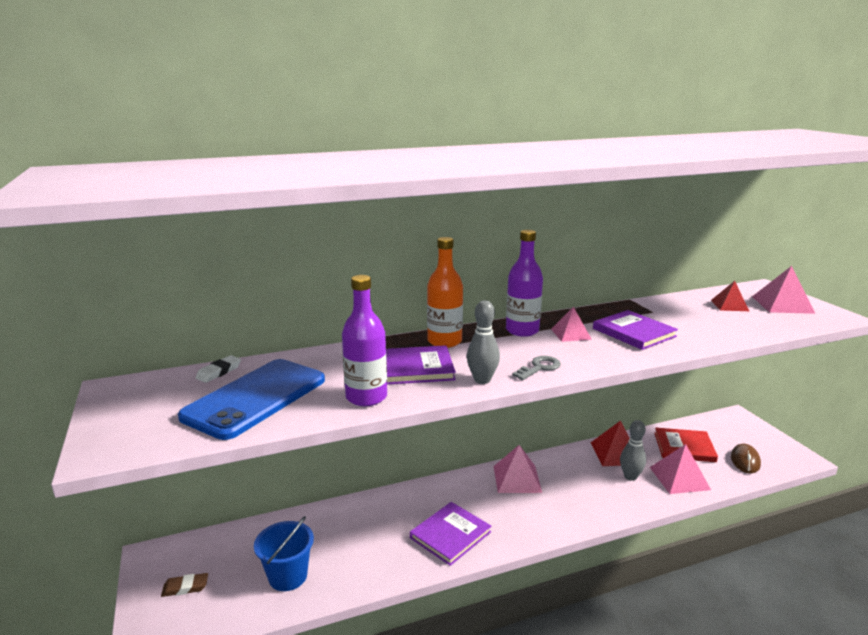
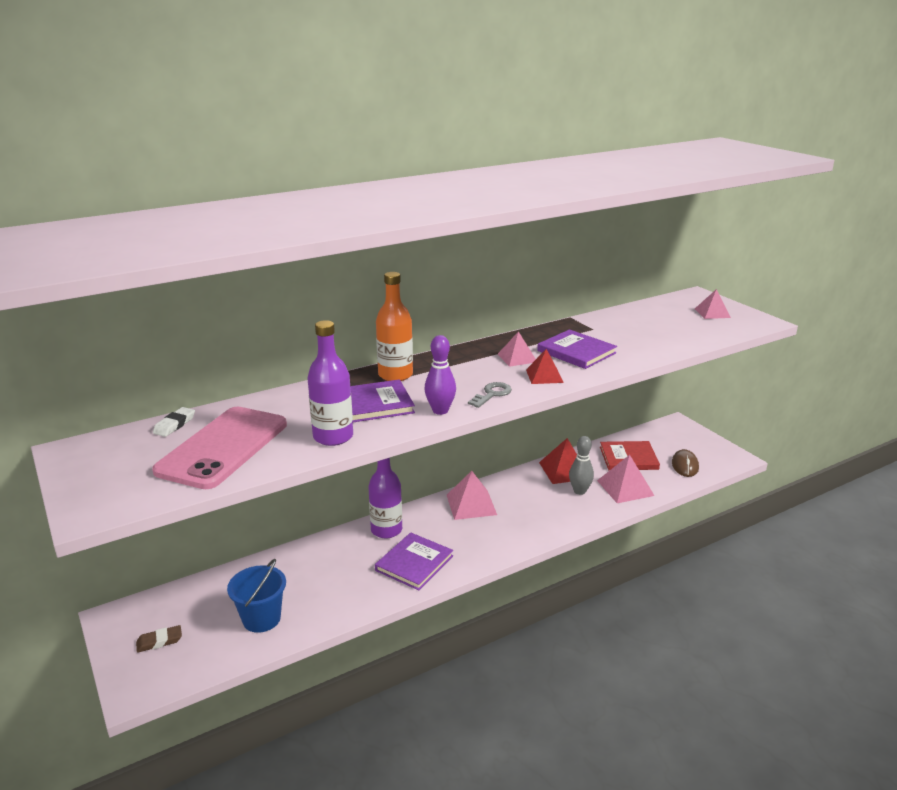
camera: 10 degrees left, 5 degrees up
(255, 398) = (223, 447): blue phone -> pink phone
(482, 380) = (440, 410): grey bowling pin -> purple bowling pin
(522, 330) = (469, 358): purple bottle -> purple bottle (386, 530)
(729, 305) = (664, 317): red pyramid -> red pyramid (544, 376)
(782, 304) = (712, 313): pink pyramid -> pink pyramid, size x0.65

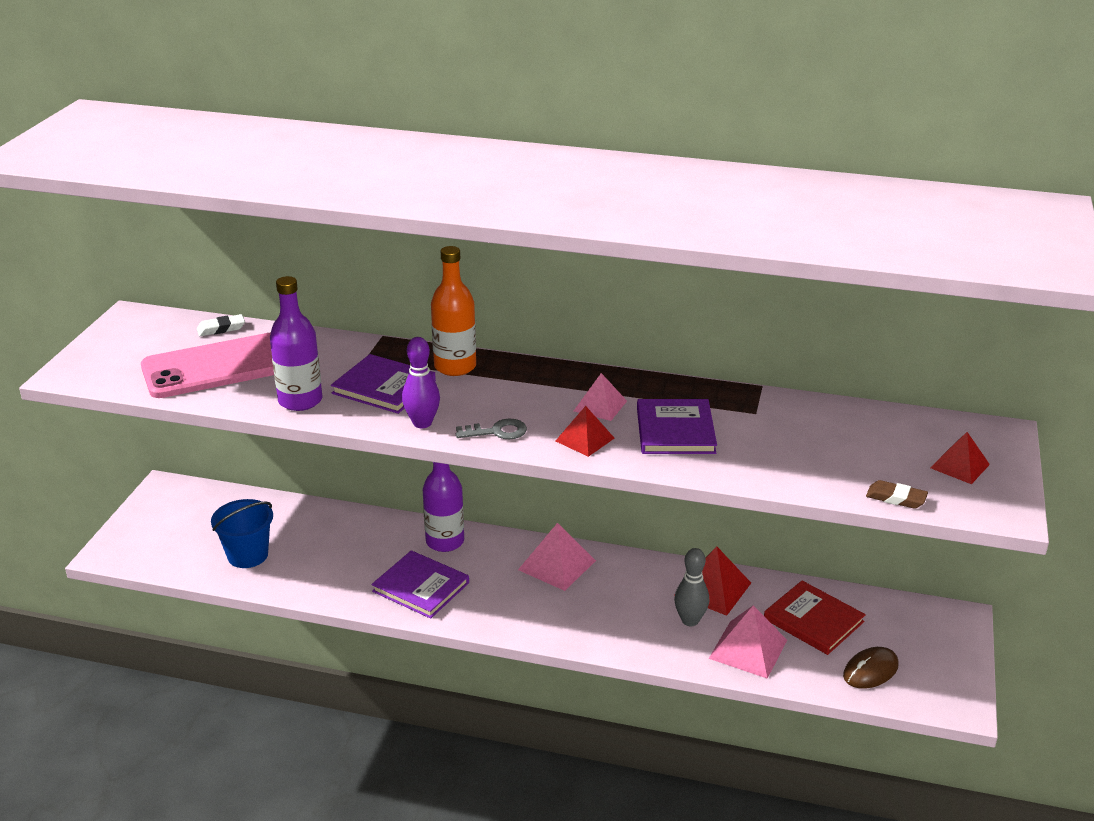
camera: 45 degrees right, 5 degrees up
(159, 641) = (166, 526): brown eraser -> brown eraser (896, 498)
(414, 563) = (421, 587): purple book -> purple book turned 45 degrees clockwise
(712, 313) = (960, 466): pink pyramid -> red pyramid

